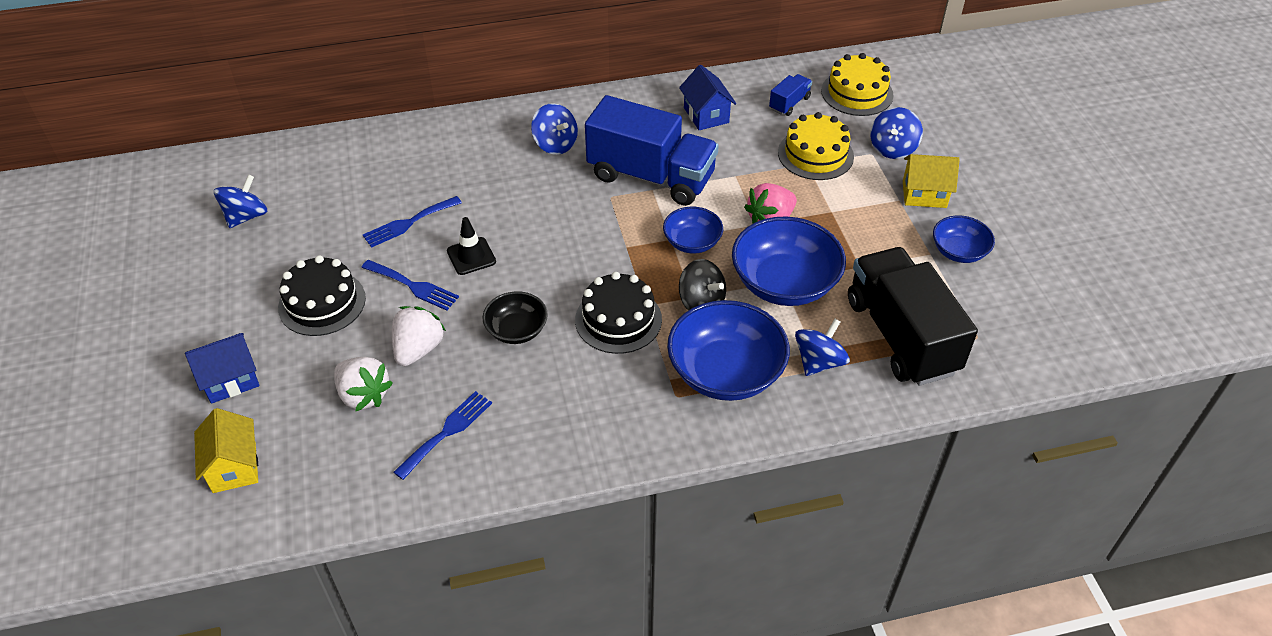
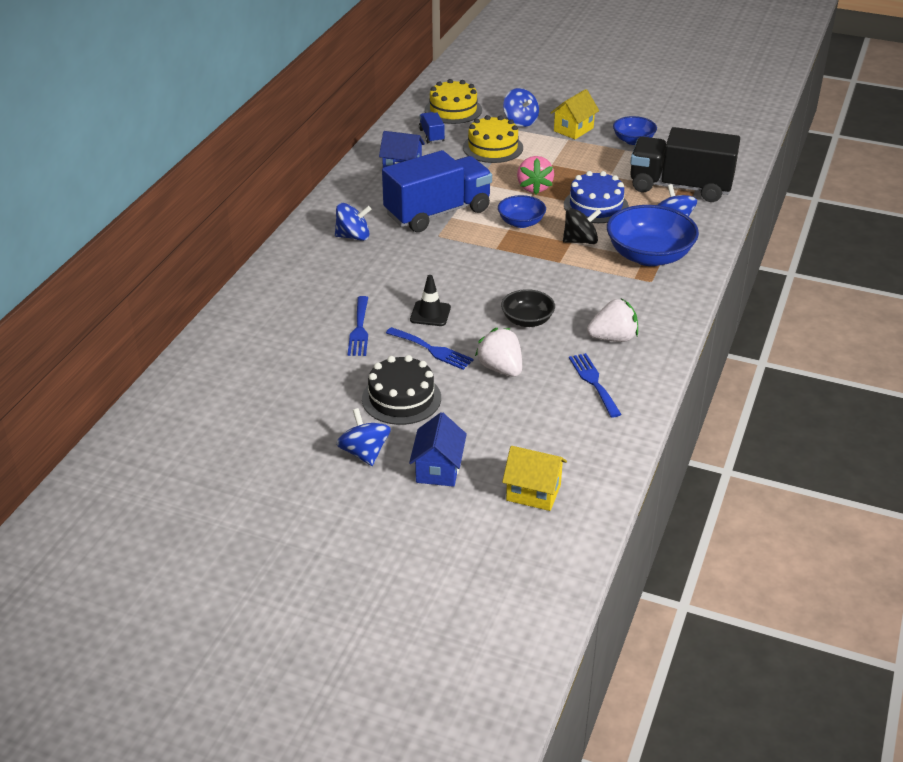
camera: 55 degrees left, 10 degrees down
(246, 216) = (250, 407): blue spinning top -> blue spinning top (364, 453)
(363, 395) = (521, 408): white strawberry -> white strawberry (613, 338)
(413, 286) = (432, 350): blue fork -> blue fork turned 60 degrees clockwise
(618, 319) = (561, 277): black cake -> none
(784, 283) = (596, 206): blue bowl -> blue cake

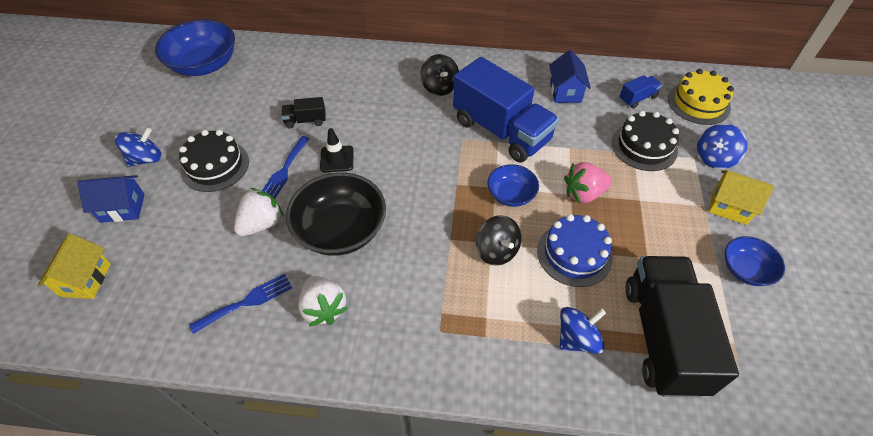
camera: 75 degrees right, 15 degrees up
(353, 236) = (439, 87): blue spinning top -> black spinning top
(359, 329) = (305, 121): blue fork -> black truck
(493, 147) = (644, 146): yellow cake -> black cake
(527, 320) = (341, 230): black bowl -> black bowl, size x1.80
(649, 256) = (491, 322): blue bowl -> blue bowl (204, 65)

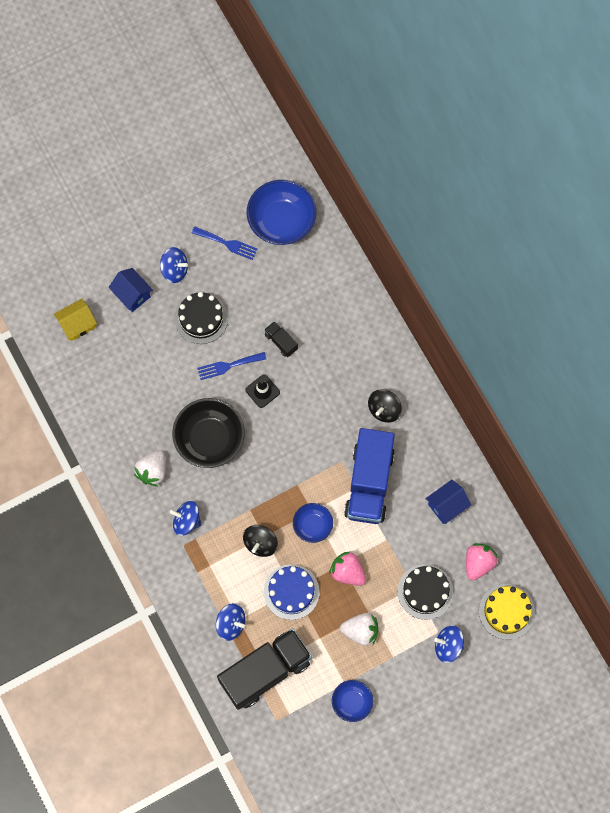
camera: 55 degrees right, 20 degrees up
(247, 302) = (127, 426): blue fork -> blue fork (227, 243)
(262, 224) = (180, 388): white strawberry -> white strawberry (360, 631)
(413, 309) = (186, 521): none -> blue spinning top
(637, 98) = (478, 563): blue truck -> pink strawberry
(729, 207) = (403, 673): yellow house -> none

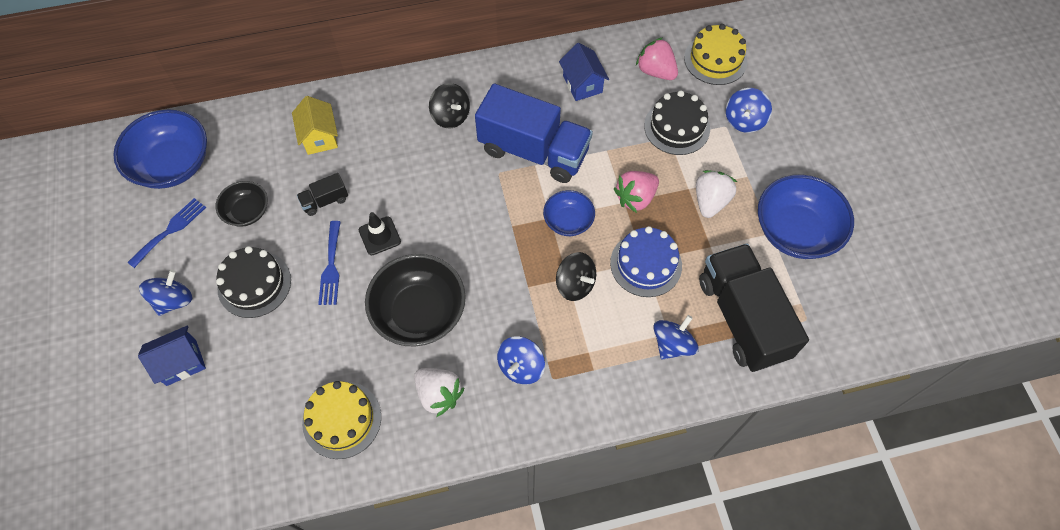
camera: 75 degrees left, 10 degrees down
(77, 324) = (189, 448): yellow house -> yellow house (320, 137)
(119, 413) = (342, 419): none -> yellow cake
(256, 290) = (247, 211): none -> black bowl
(352, 702) = (795, 231): blue bowl -> blue bowl, size x1.80

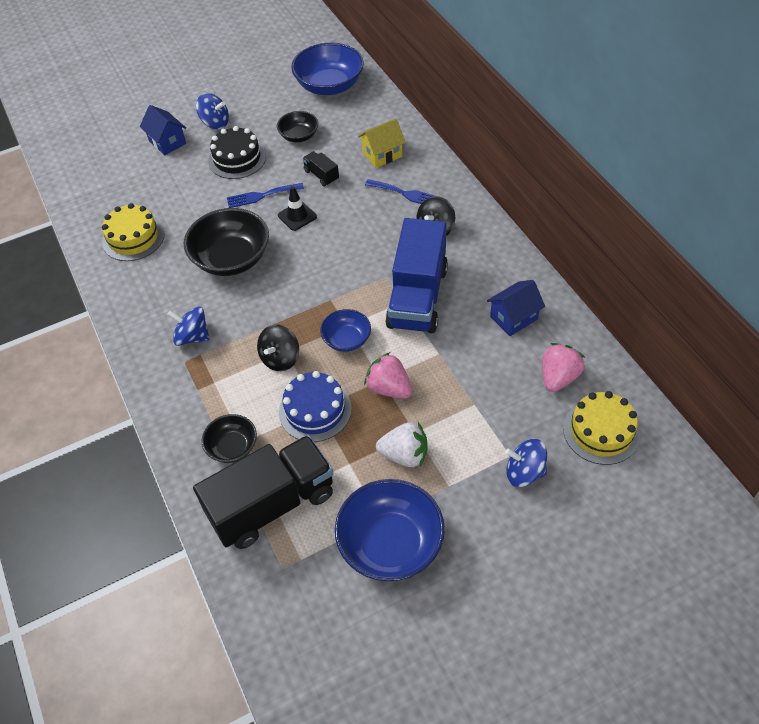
camera: 80 degrees right, 10 degrees down
(170, 230) = (272, 103): blue fork -> blue fork (405, 194)
(439, 394) = (160, 289): white strawberry -> none
(672, 344) = (232, 447): blue spinning top -> black bowl
(677, 127) = (490, 409): black cake -> none

